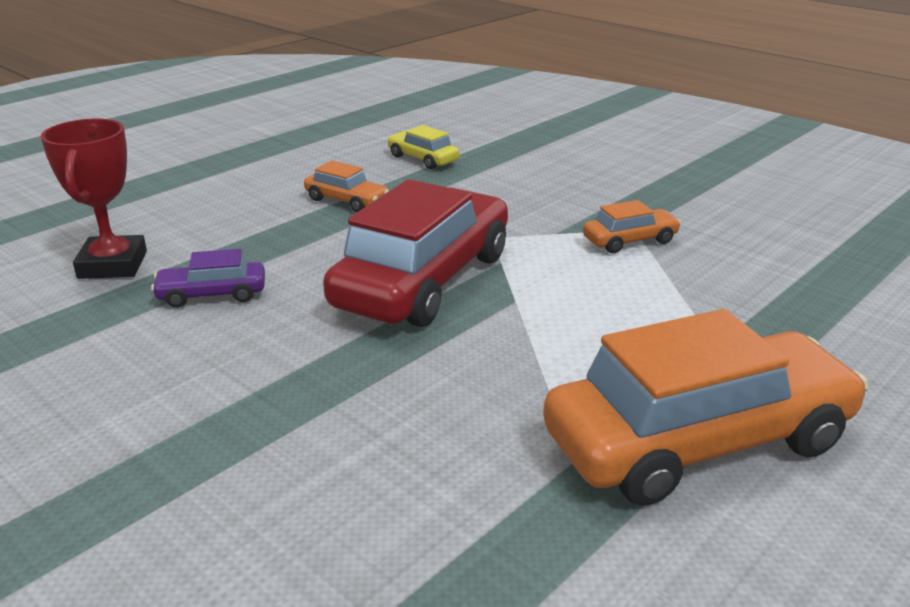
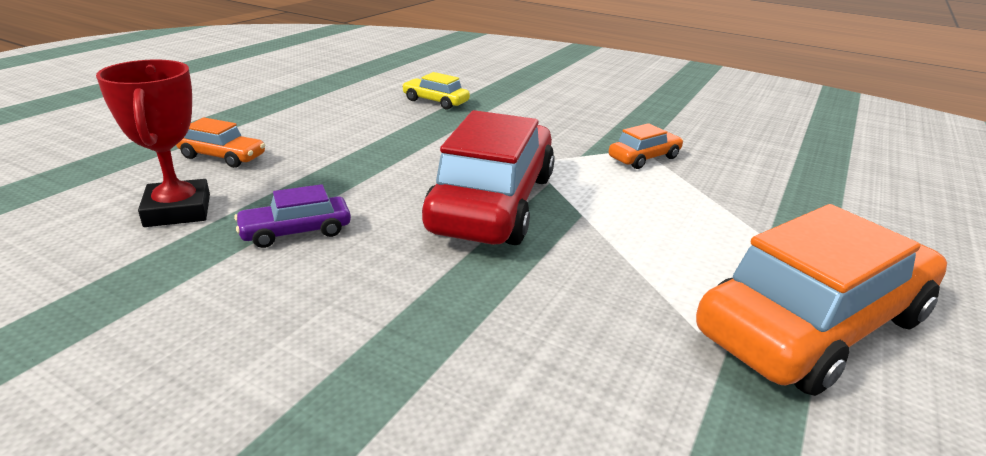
camera: 15 degrees left, 0 degrees up
(346, 201) = (386, 138): orange car -> orange car (222, 157)

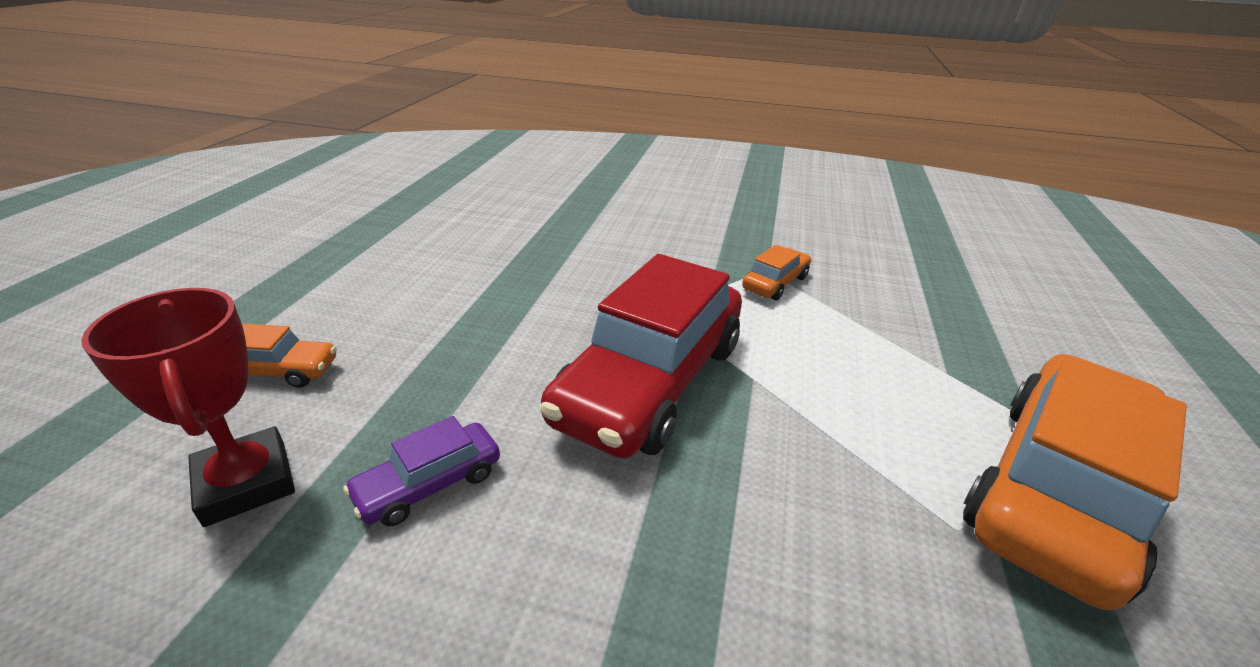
camera: 15 degrees left, 5 degrees up
(435, 101) = (515, 236): yellow car -> none
(493, 203) = (650, 381): red car -> red car turned 150 degrees counterclockwise

